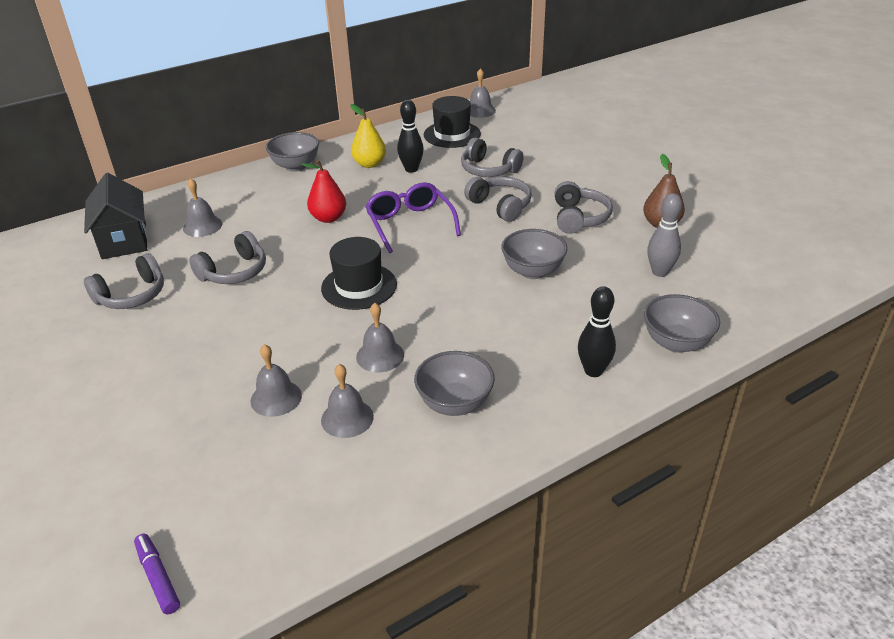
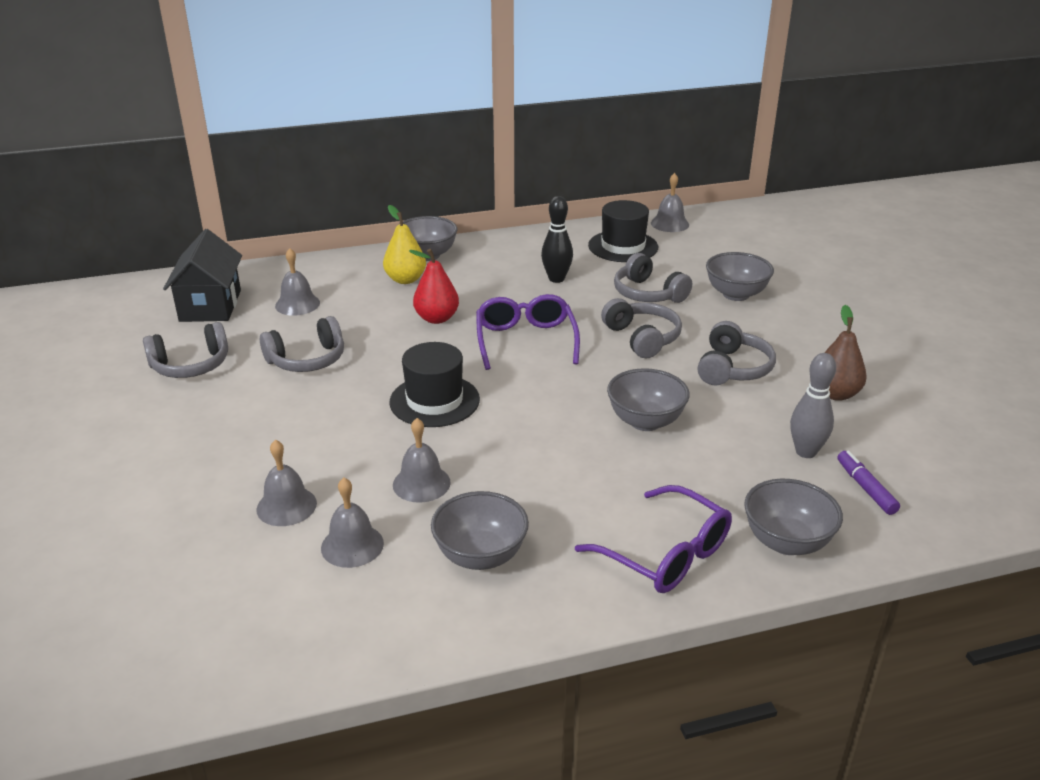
camera: 15 degrees right, 5 degrees down
(158, 577) = (76, 670): purple marker -> purple marker (865, 488)
(369, 164) = (511, 265): yellow pear -> yellow pear (405, 279)
(555, 159) = (736, 294): none -> grey bowl
(593, 371) = (665, 554): black bowling pin -> purple glasses

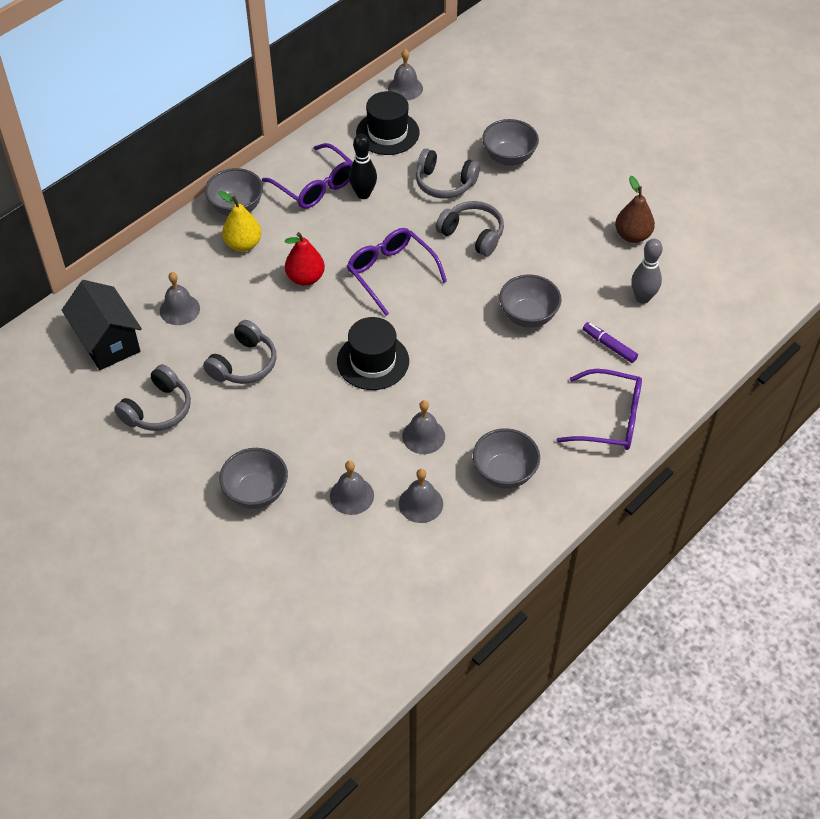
camera: 30 degrees left, 20 degrees up
(515, 261) = (315, 185): none -> purple glasses
(732, 368) = (553, 239): grey headphones -> none
(786, 542) = (671, 377): grey bowl -> grey bowl (256, 492)
(865, 488) = (692, 313): purple marker -> purple marker (609, 346)

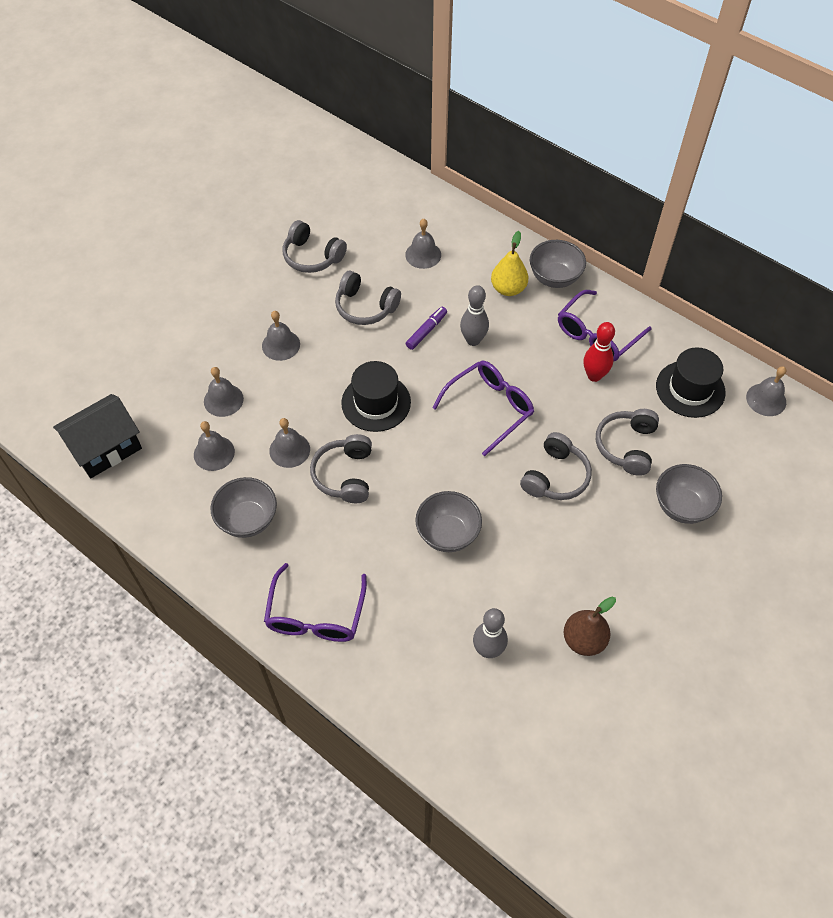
camera: 85 degrees right, 5 degrees up
(107, 342) = (382, 213): black house -> black house (106, 448)
(256, 492) = (227, 332): grey bowl -> none
(283, 442) = (281, 345): none -> grey bell
(305, 278) = (473, 340): red pear -> grey bowling pin
(363, 194) = (594, 376): black bowling pin -> red bowling pin
(458, 390) = (345, 475): none -> grey headphones
(609, 346) = (414, 614): purple marker -> purple marker (426, 331)

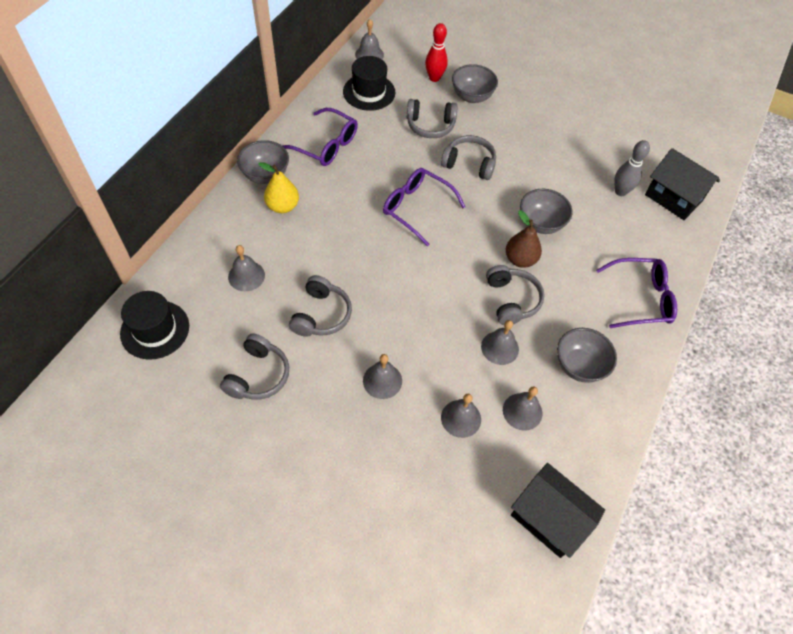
camera: 105 degrees left, 0 degrees up
(345, 475) = (511, 300): grey headphones -> grey headphones turned 90 degrees counterclockwise
(376, 402) = (431, 289): black hat -> black hat (155, 329)
(426, 331) = (342, 261): purple marker -> none
(468, 720) = (673, 198): none -> black house
(473, 340) = (347, 226): grey bowling pin -> none
(583, 640) = (591, 143): brown pear -> brown pear (520, 259)
(594, 376) = (368, 145): red bowling pin -> red bowling pin (434, 78)

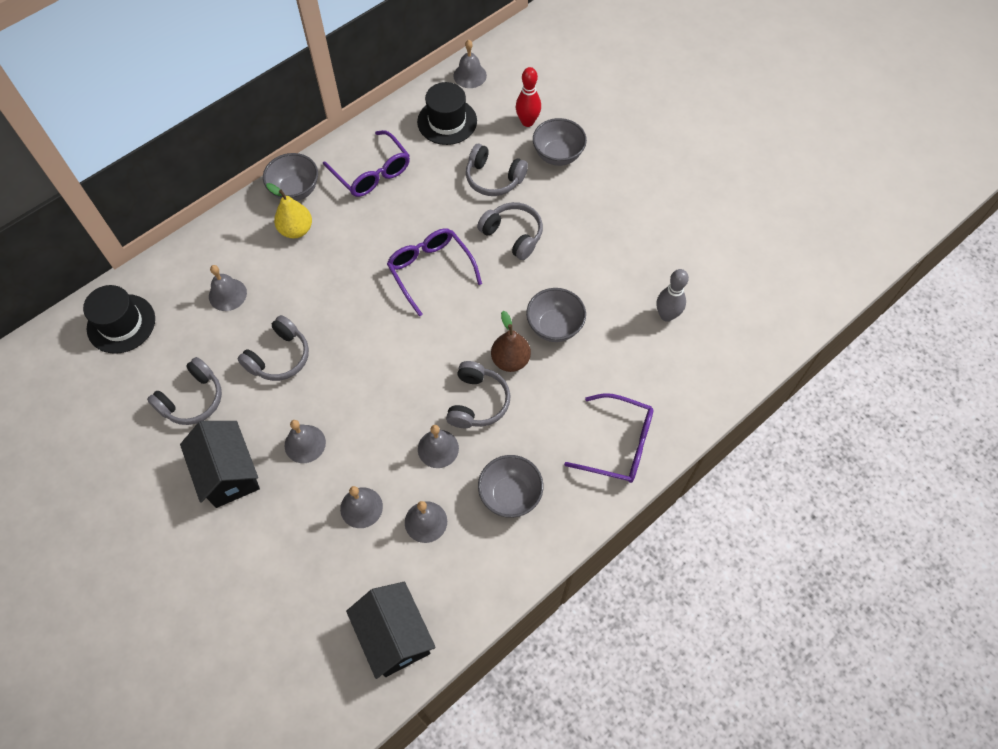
camera: 25 degrees right, 5 degrees up
(673, 198) = (725, 340): black house -> black house (228, 473)

